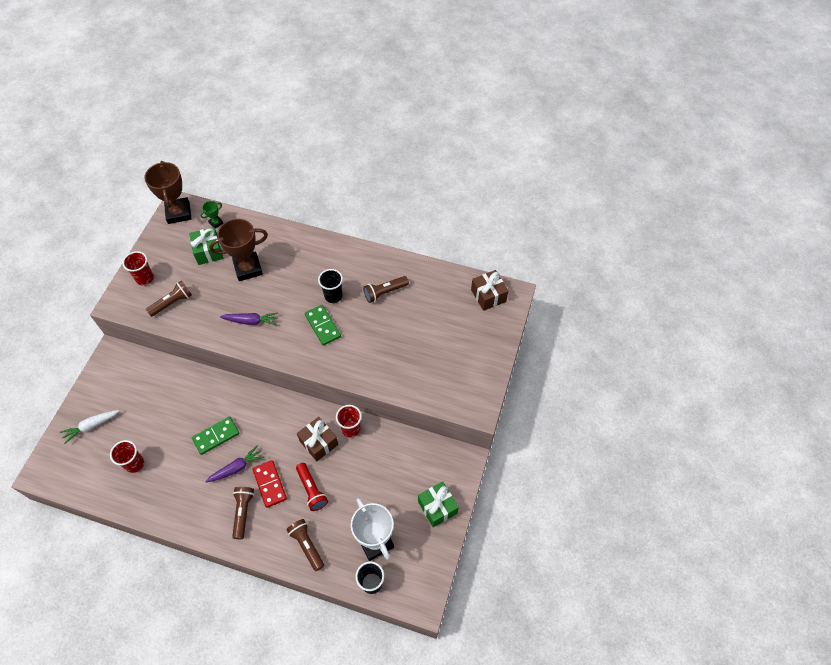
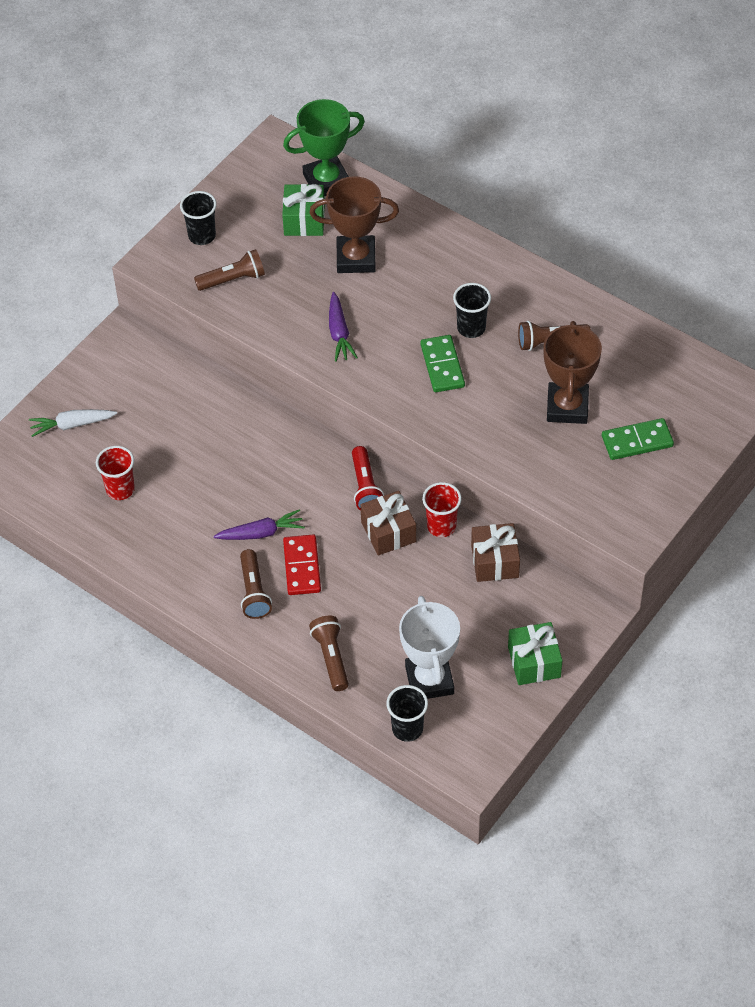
camera: 20 degrees right, 5 degrees down
(145, 278) = (202, 236): red cup -> black cup
(178, 213) = (275, 153): brown trophy -> brown trophy (567, 407)
(216, 223) = (326, 181): green trophy -> green trophy, size x2.21
(216, 436) = (243, 484): green domino -> green domino (637, 441)
(243, 512) = (254, 592): brown flashlight -> brown flashlight turned 150 degrees clockwise
(251, 321) = (339, 333): purple carrot -> purple carrot turned 60 degrees clockwise
(312, 490) = (359, 590): red flashlight -> red flashlight (365, 487)
(488, 295) = (708, 386): brown gift -> brown gift (494, 561)

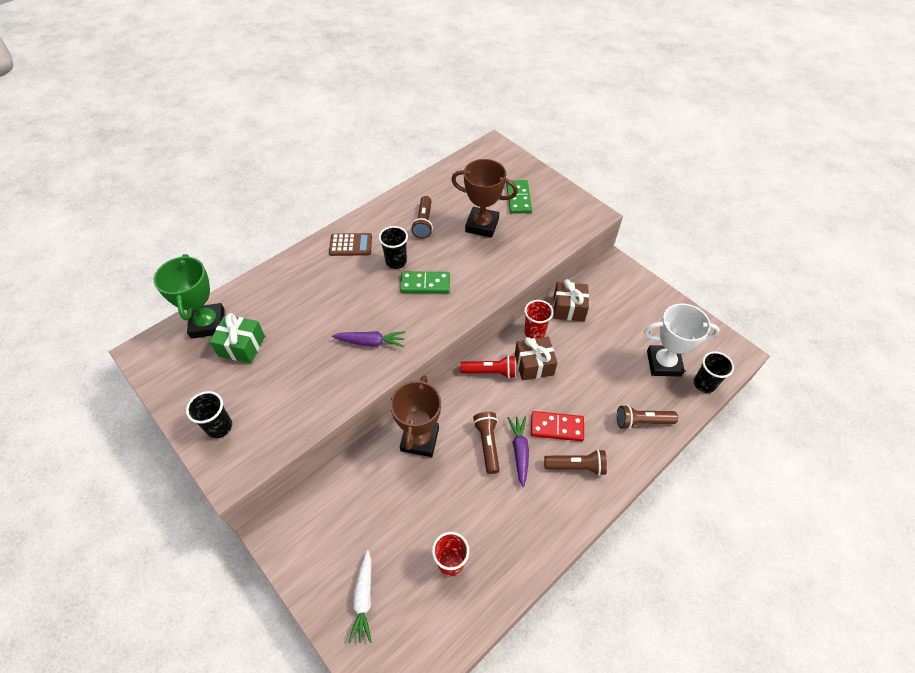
camera: 80 degrees left, 0 degrees up
(233, 279) = (281, 410): brown flashlight -> brown flashlight (487, 444)
(356, 258) = (299, 318): brown trophy -> brown trophy (419, 439)
(486, 275) = (351, 245): none -> brown calculator
(534, 662) = (651, 303): green gift -> none

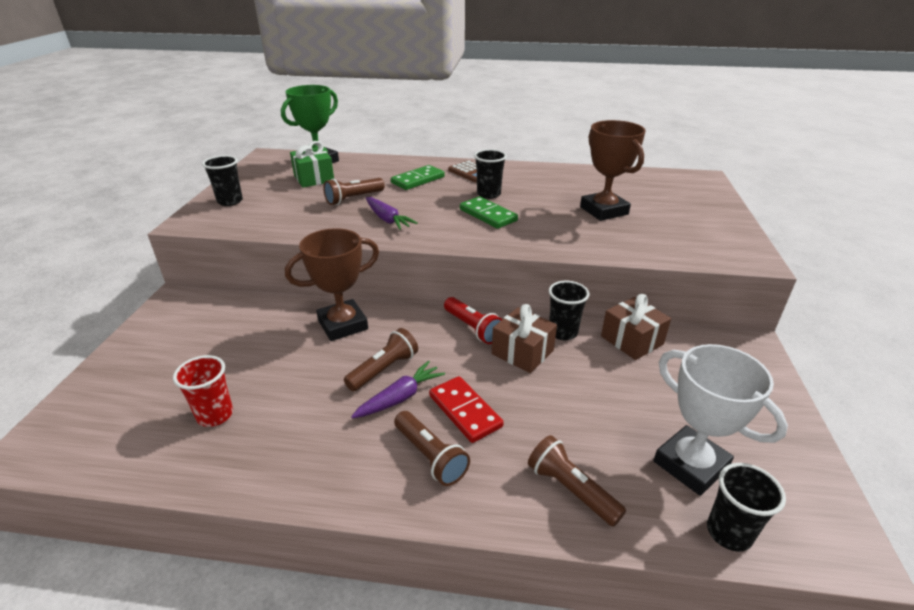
camera: 50 degrees right, 20 degrees down
(363, 599) = (136, 377): white carrot -> none
(424, 223) = (551, 187): brown flashlight -> brown flashlight (353, 199)
(518, 198) = (674, 213): green domino -> green domino (418, 180)
(534, 332) = (563, 332): red cup -> black cup

